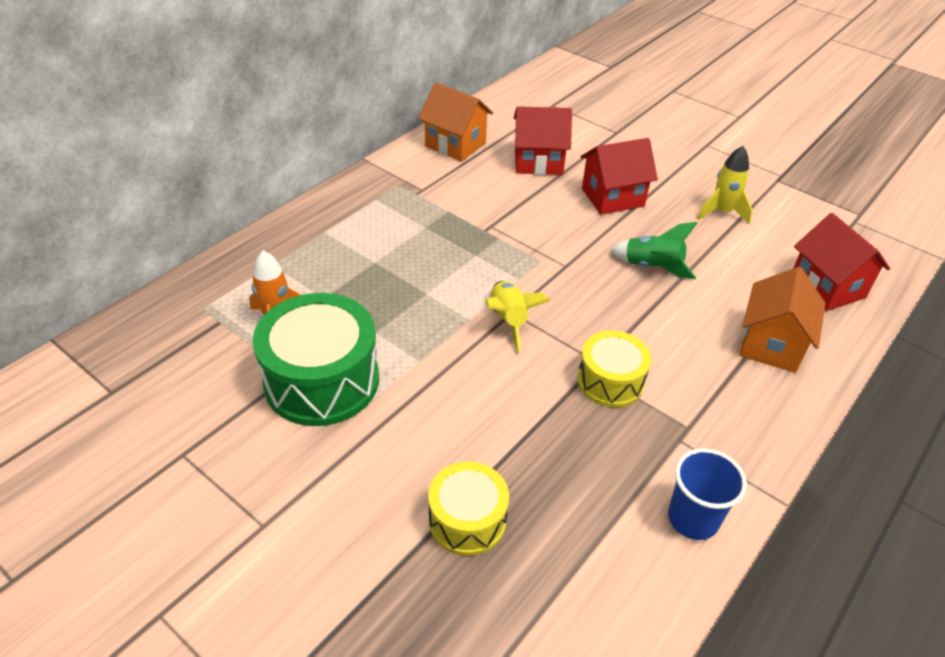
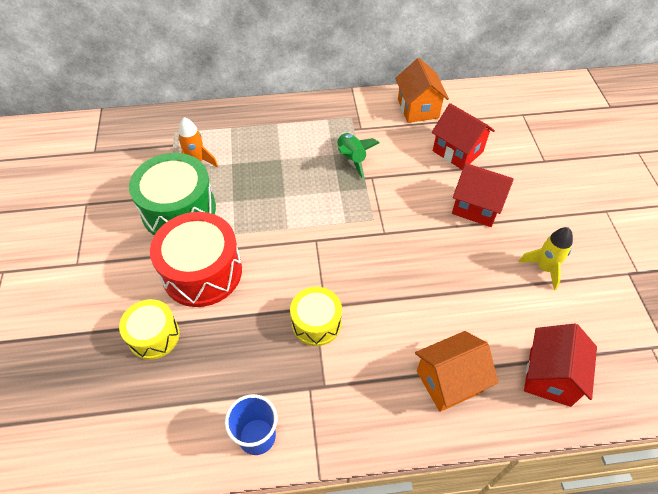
camera: 45 degrees right, 10 degrees up
(435, 420) = (202, 272): none -> red drum
(508, 320) = (307, 244): yellow rocket -> none
(652, 267) = (438, 272): green rocket -> green rocket (351, 158)

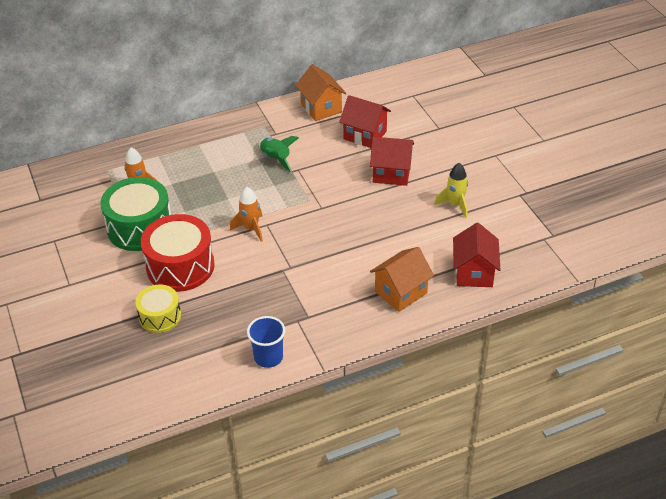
camera: 15 degrees left, 10 degrees down
(296, 241) = (251, 229): none -> orange rocket
(316, 323) = (287, 279): yellow drum -> none

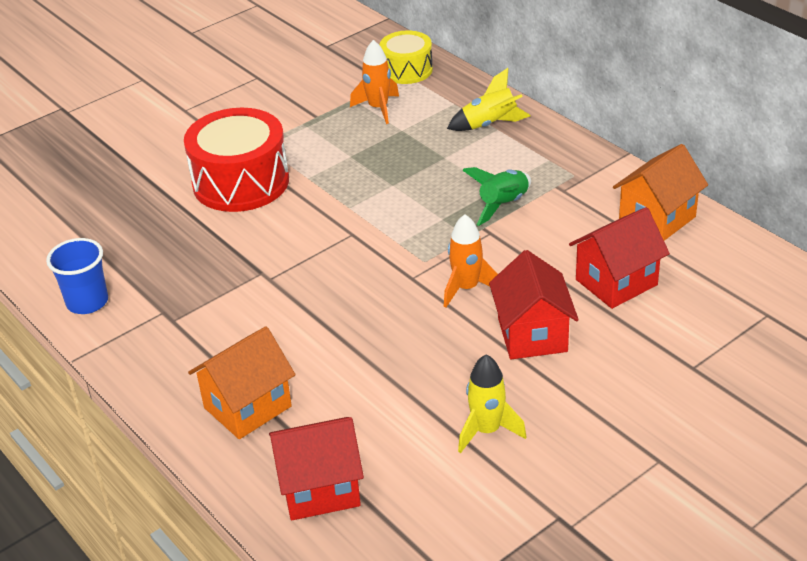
camera: 75 degrees right, 5 degrees down
(140, 227) = (303, 130): green drum -> none
(160, 316) = (145, 191): yellow drum -> yellow drum (407, 70)
(192, 146) = (490, 124): none -> yellow rocket
(251, 229) = (337, 222): orange rocket -> orange rocket (466, 288)
(365, 135) = (616, 282): red house -> red house turned 45 degrees clockwise
(401, 292) = (247, 407): orange house -> orange house turned 75 degrees counterclockwise

